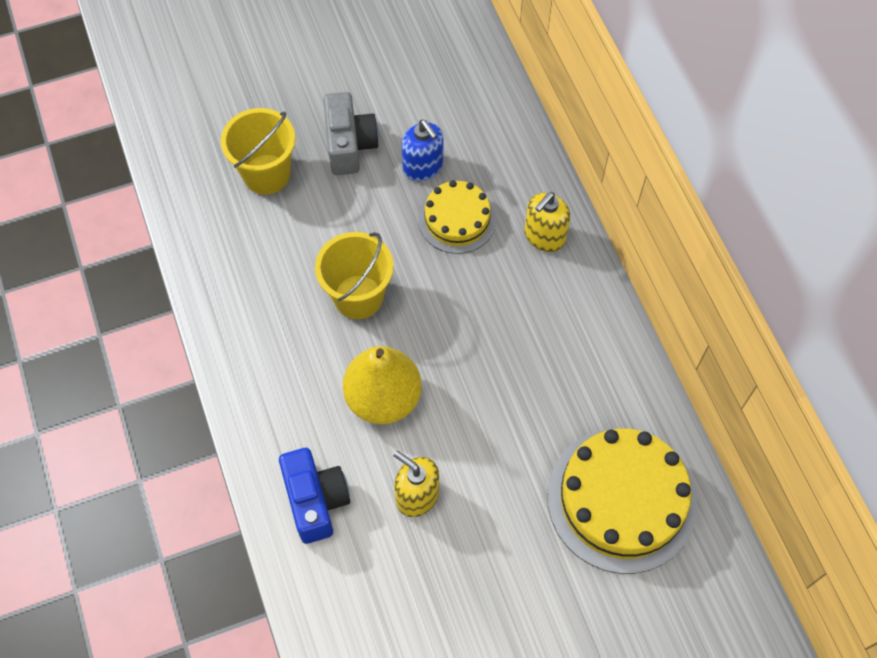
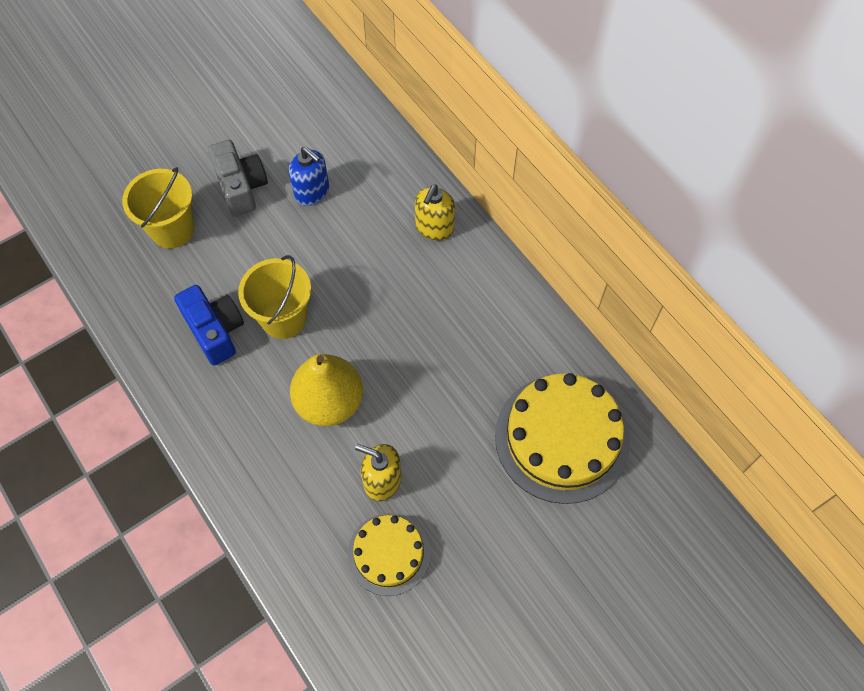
camera: 15 degrees left, 0 degrees up
(316, 500) = (292, 508): blue camera -> blue camera (215, 331)
(457, 219) = (354, 230): yellow cake -> yellow cake (389, 553)

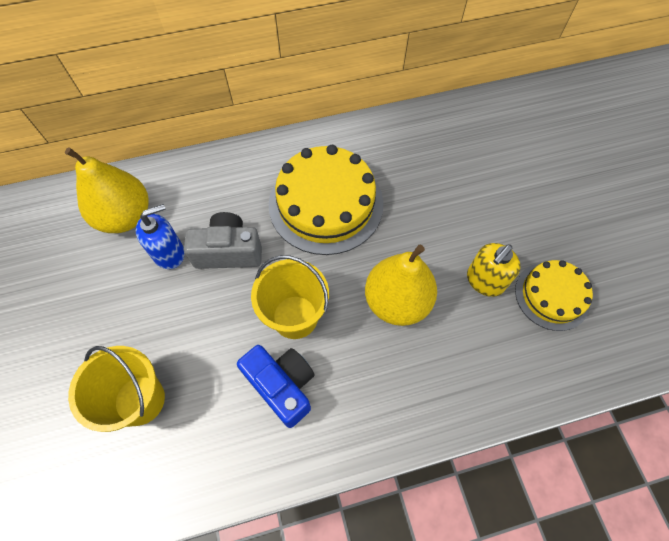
camera: 70 degrees left, 0 degrees up
(215, 331) = (282, 386): blue camera -> blue camera turned 60 degrees clockwise
(241, 187) = (127, 316): grey camera -> grey camera (228, 252)
(336, 141) = (125, 217): none -> yellow pear
(434, 228) = (258, 170): yellow soap dispenser -> none
(562, 438) = (481, 146): yellow cake -> yellow cake (326, 204)

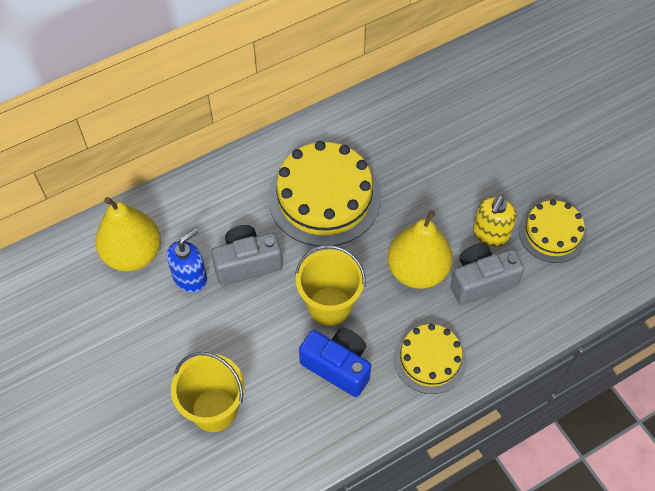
camera: 15 degrees left, 5 degrees down
(382, 404) = (430, 359): none -> yellow cake
(461, 330) = (481, 281): none -> grey camera

